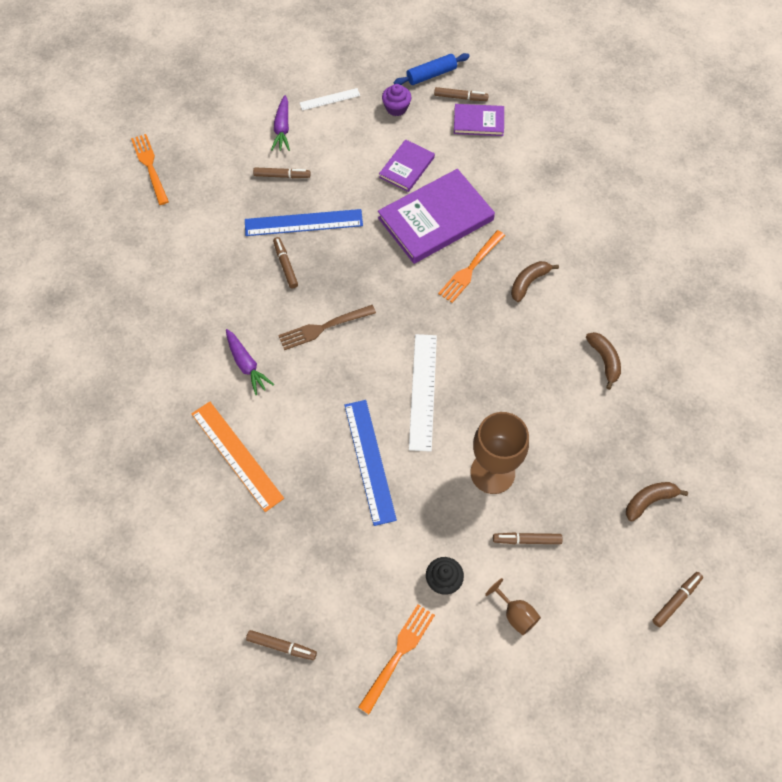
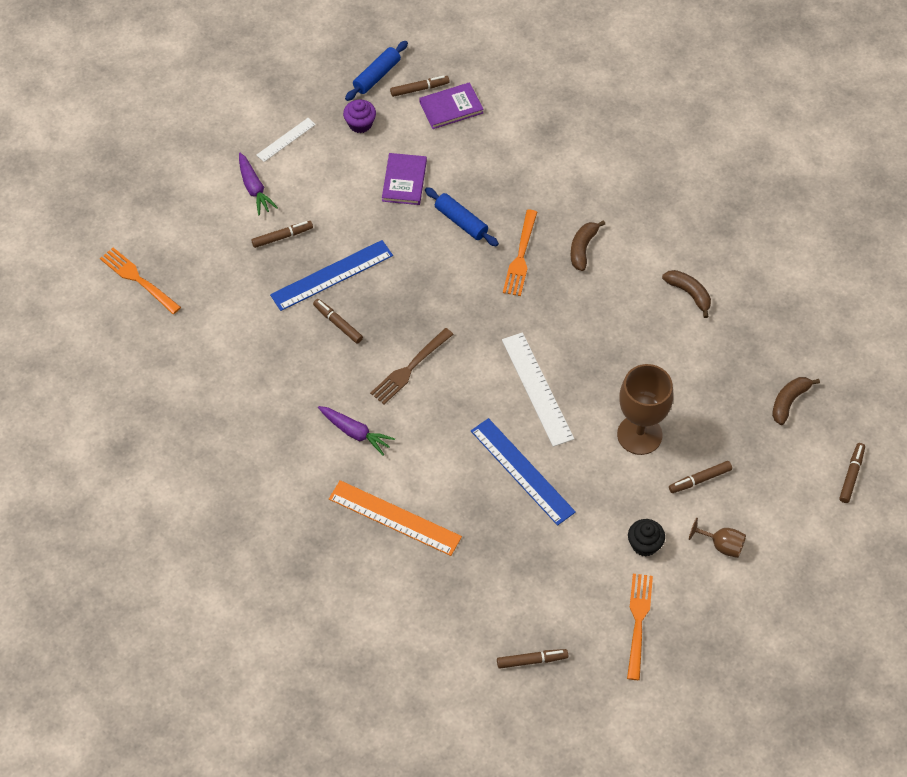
camera: 25 degrees left, 5 degrees down
(435, 219) = (461, 221): purple book -> blue rolling pin

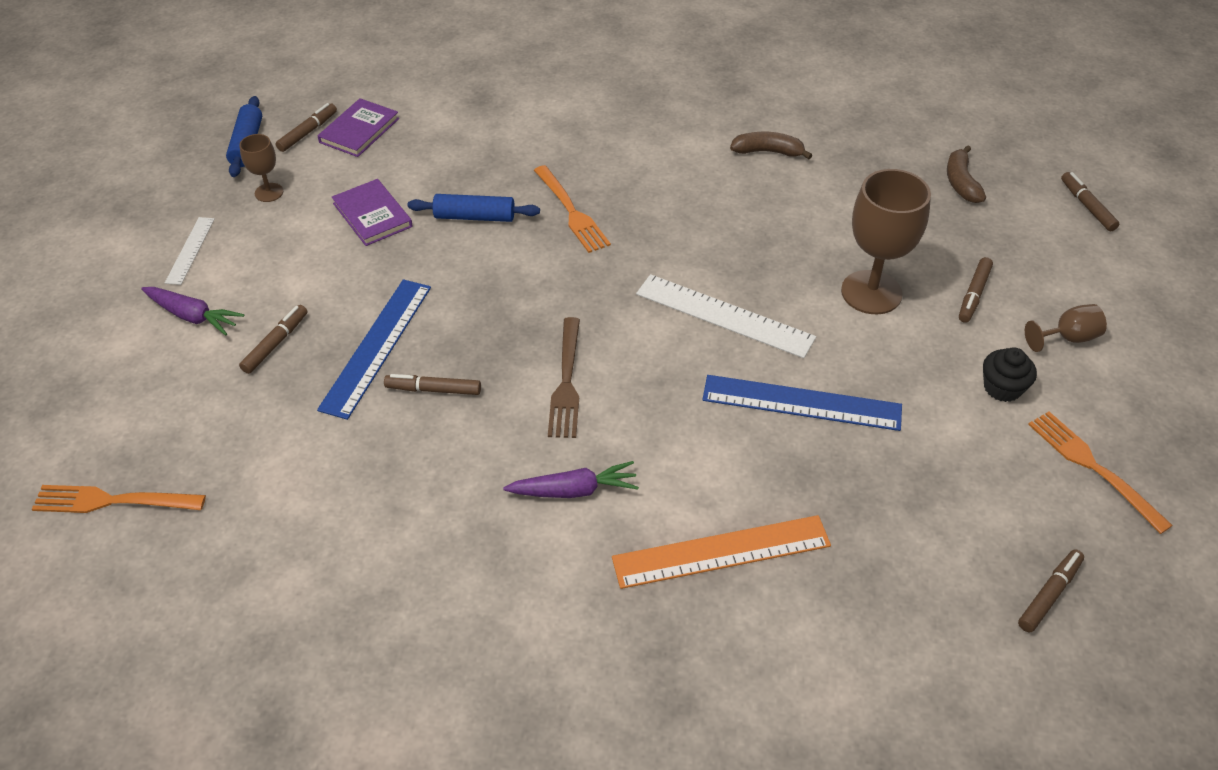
camera: 40 degrees left, 10 degrees down
(360, 124) = (269, 192): purple cupcake -> brown goblet
(582, 249) = (626, 172): brown banana -> none

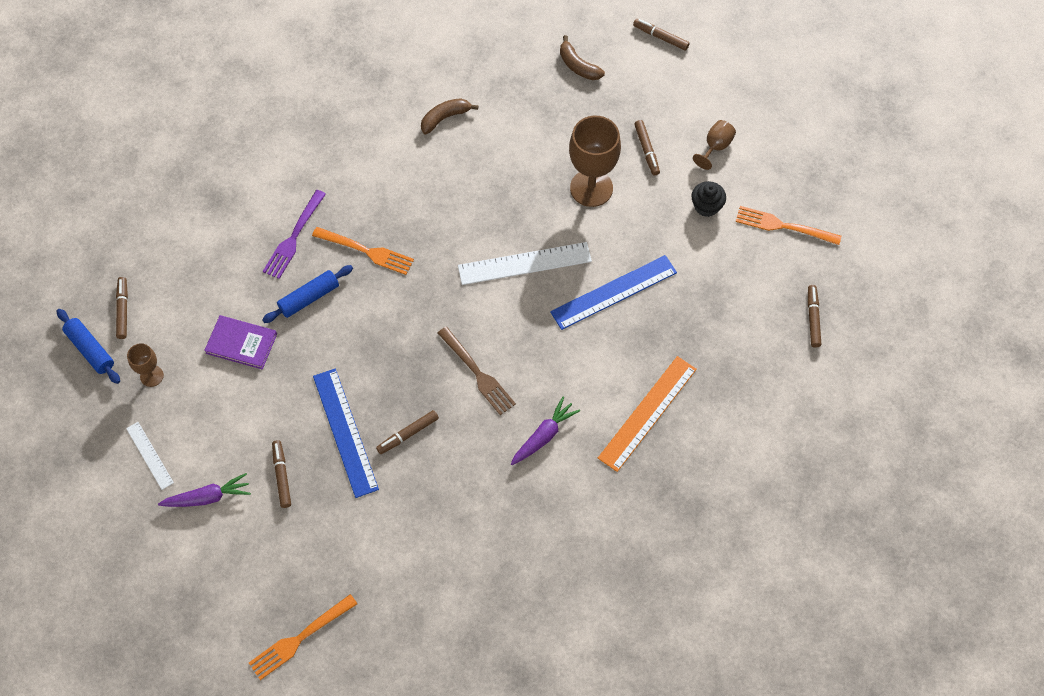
camera: 40 degrees left, 15 degrees up
(359, 130) = (158, 284): purple book -> none
(516, 163) = (294, 237): none -> purple fork

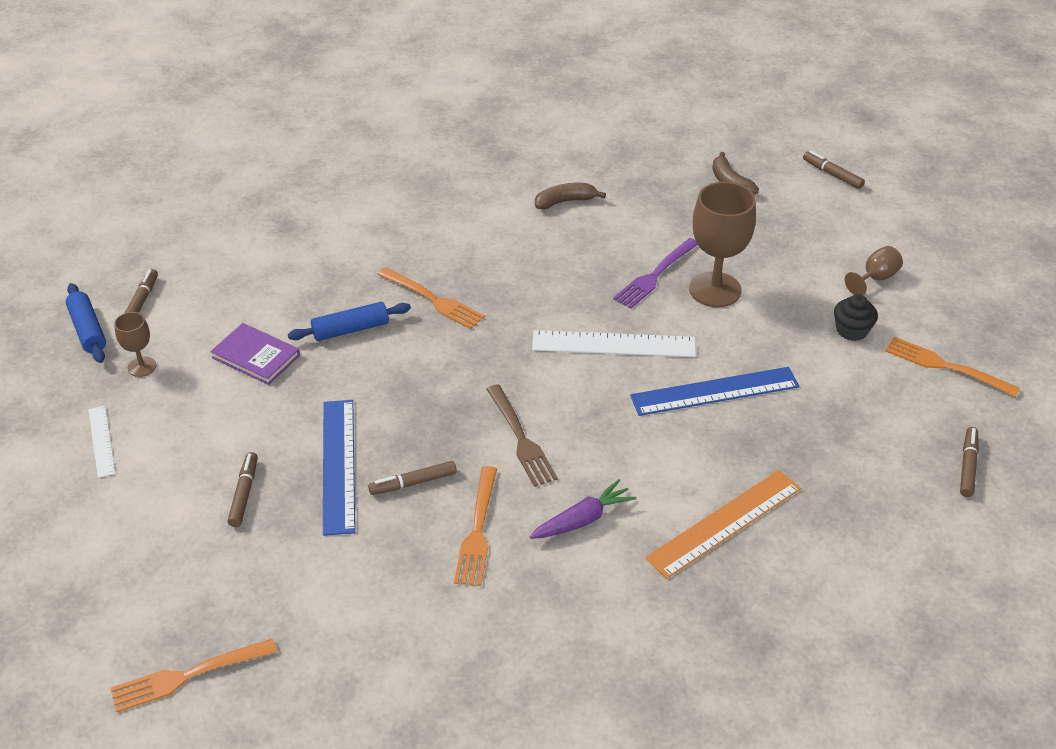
camera: 15 degrees right, 20 degrees down
(207, 497) = (147, 497): purple carrot -> none
(294, 237) = (357, 273): purple fork -> purple fork (655, 275)
(469, 464) = (477, 530): none -> orange fork
(646, 150) = (791, 267): brown marker -> none

